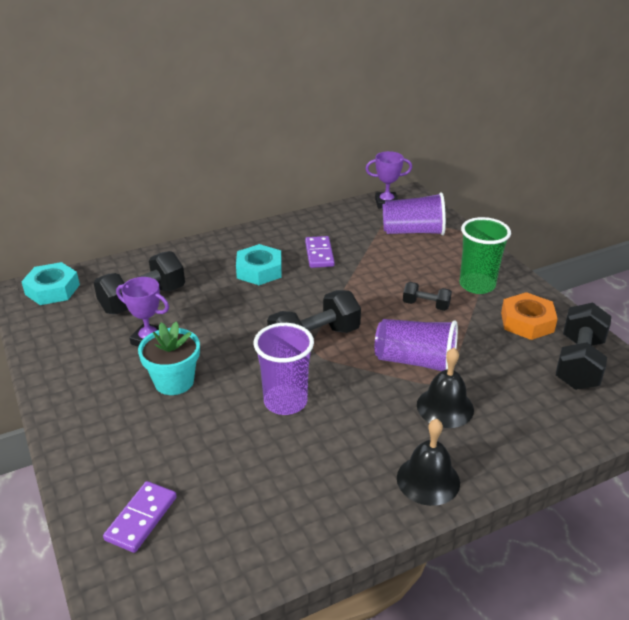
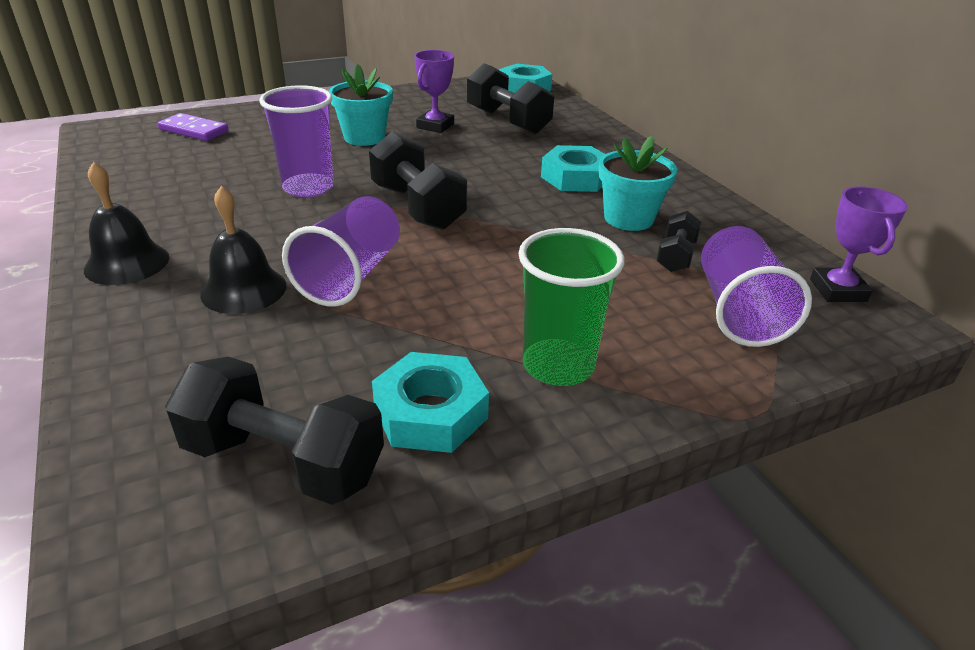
camera: 90 degrees right, 0 degrees up
(319, 254) = (628, 218): purple domino -> turquoise flower pot
(426, 305) = (491, 299): black dumbbell -> black dumbbell (675, 256)
(527, 322) = (430, 412): orange nut -> turquoise nut

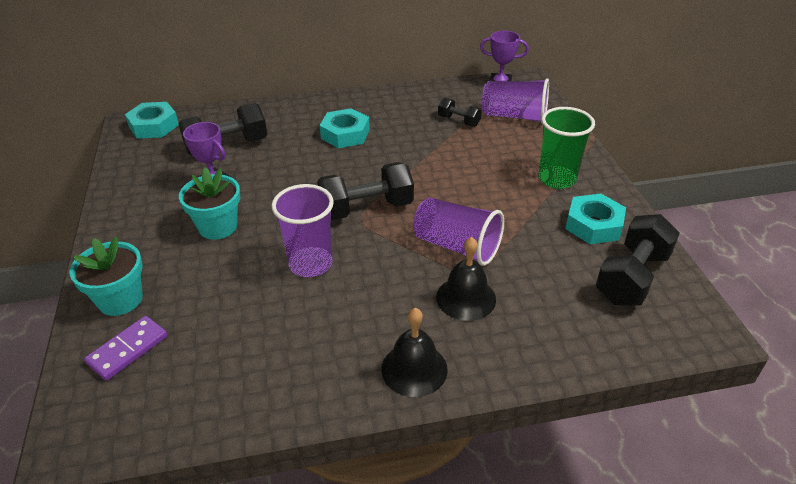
camera: 75 degrees left, 5 degrees up
(628, 218) = (410, 126): turquoise flower pot -> turquoise flower pot (120, 299)

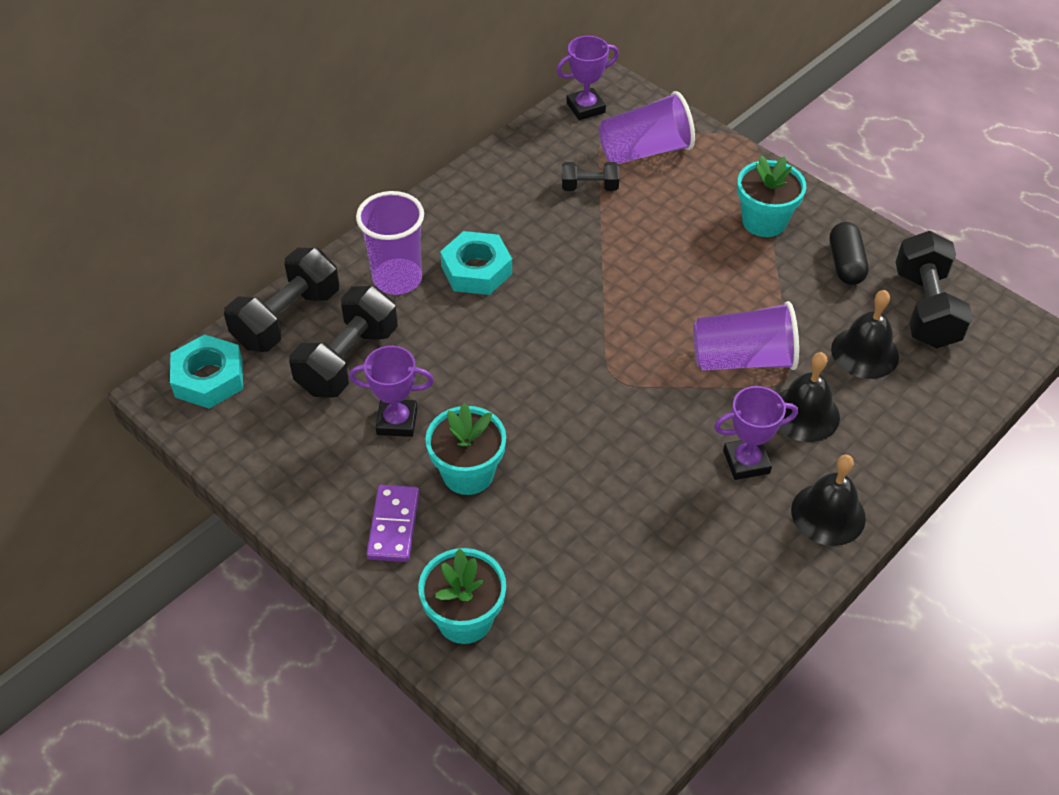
camera: 35 degrees left, 10 degrees up
(128, 349) = (541, 663): purple domino -> purple domino (393, 525)
(310, 264) = (619, 461): purple cup -> purple cup (397, 279)
(366, 208) = (607, 361): black dumbbell -> black dumbbell (287, 318)
(391, 306) = (746, 462): none -> purple trophy
(553, 282) = (865, 352): none -> black bell
(557, 179) = (764, 221): green cup -> turquoise flower pot
(593, 225) = (845, 264): turquoise nut -> black capsule

